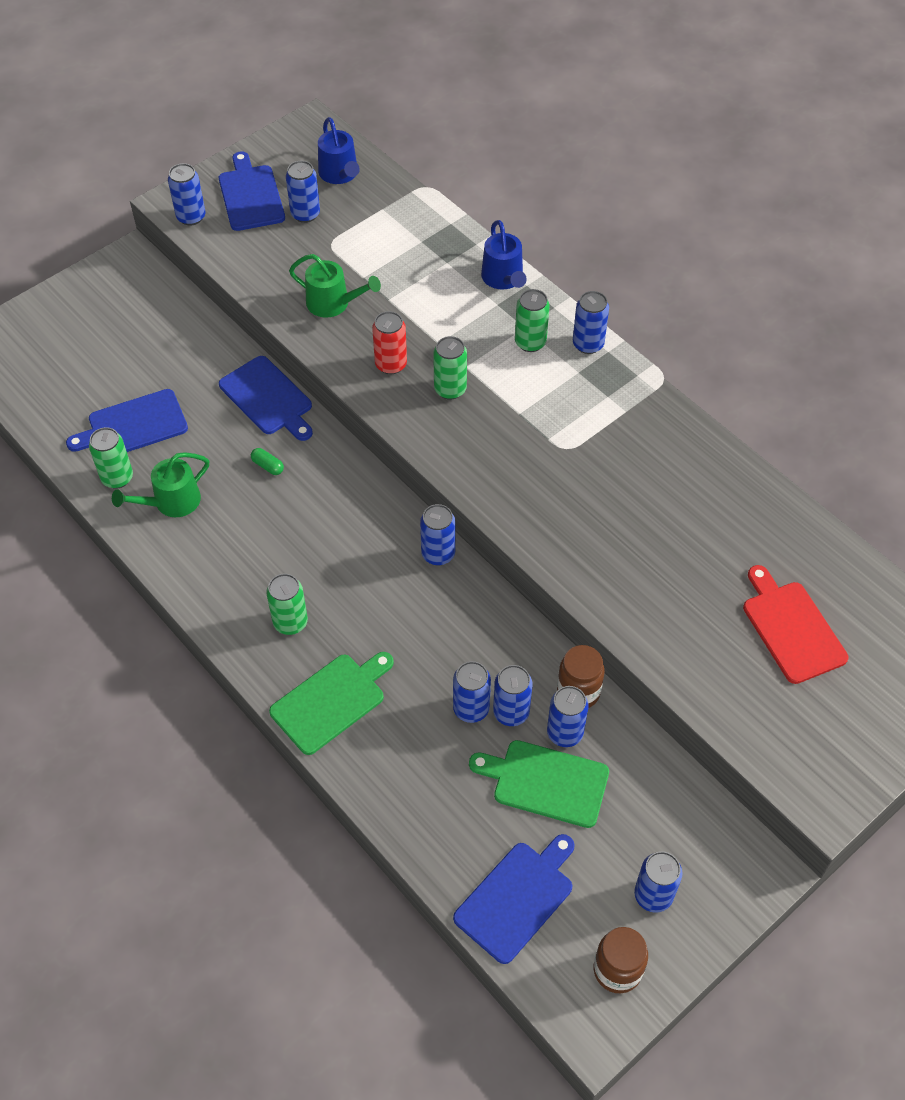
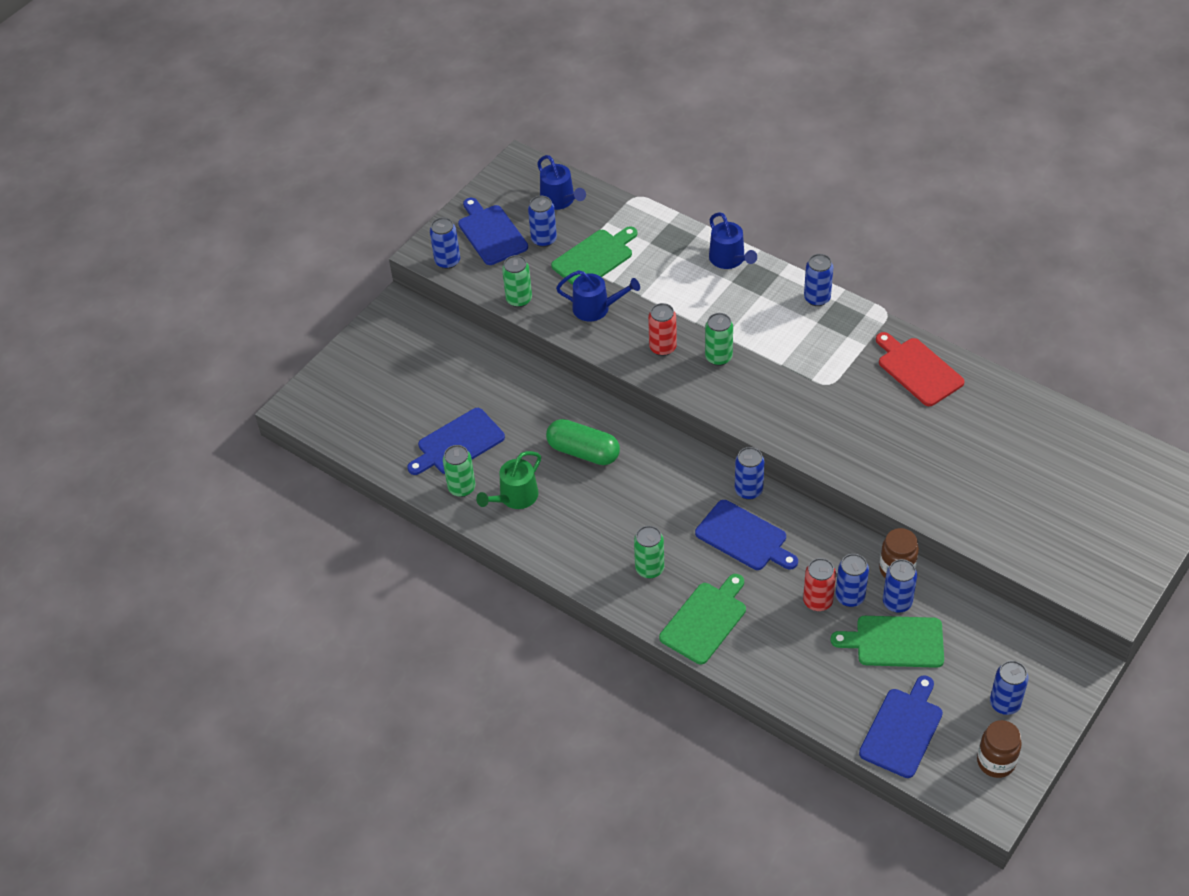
camera: 10 degrees left, 5 degrees down
(267, 466) = (583, 452): green capsule -> green capsule, size x2.35
(268, 398) = (562, 398): blue cutting board -> blue cutting board (744, 537)
(333, 303) = (596, 308): green watering can -> blue watering can
(353, 246) = (594, 258): none -> green cutting board
(471, 709) = (817, 601): blue can -> red can
(530, 342) = (770, 306): green can -> green can (519, 299)
(791, 628) = (1049, 482): red cutting board -> red cutting board (918, 370)

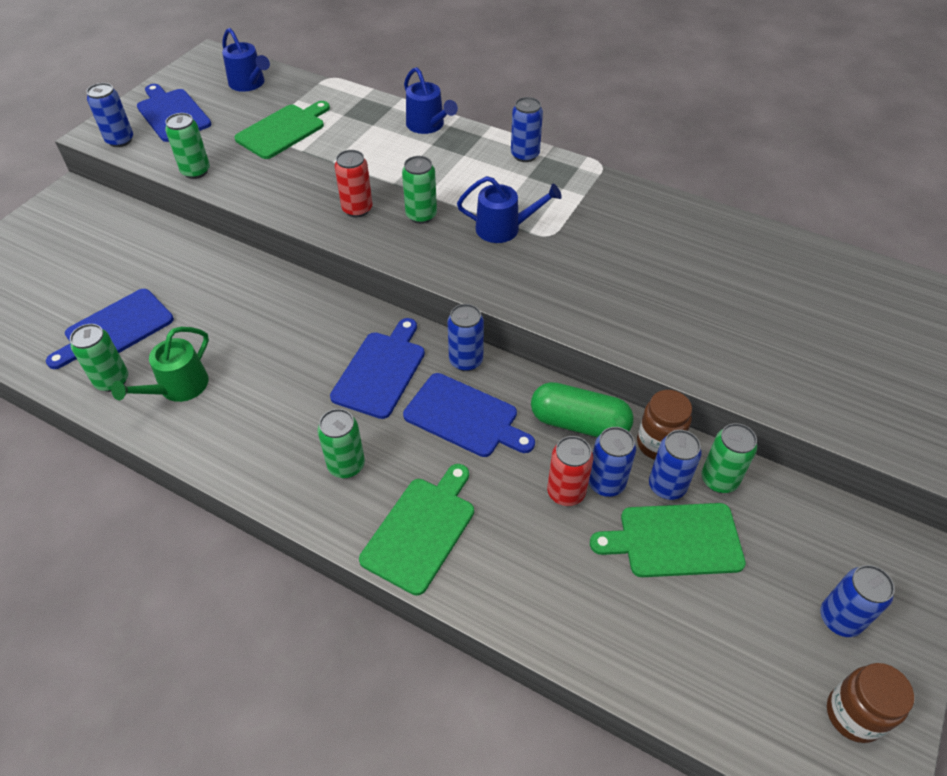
camera: 10 degrees left, 0 degrees up
(544, 239) = (229, 117): blue can -> none
(583, 452) = (267, 330): green capsule -> green capsule (579, 423)
(596, 308) = (282, 175): blue watering can -> blue watering can (504, 228)
(902, 729) = (710, 673): blue cutting board -> blue cutting board (381, 371)
(918, 370) = (646, 216): red cutting board -> none
(939, 601) = (719, 480): none -> green can

